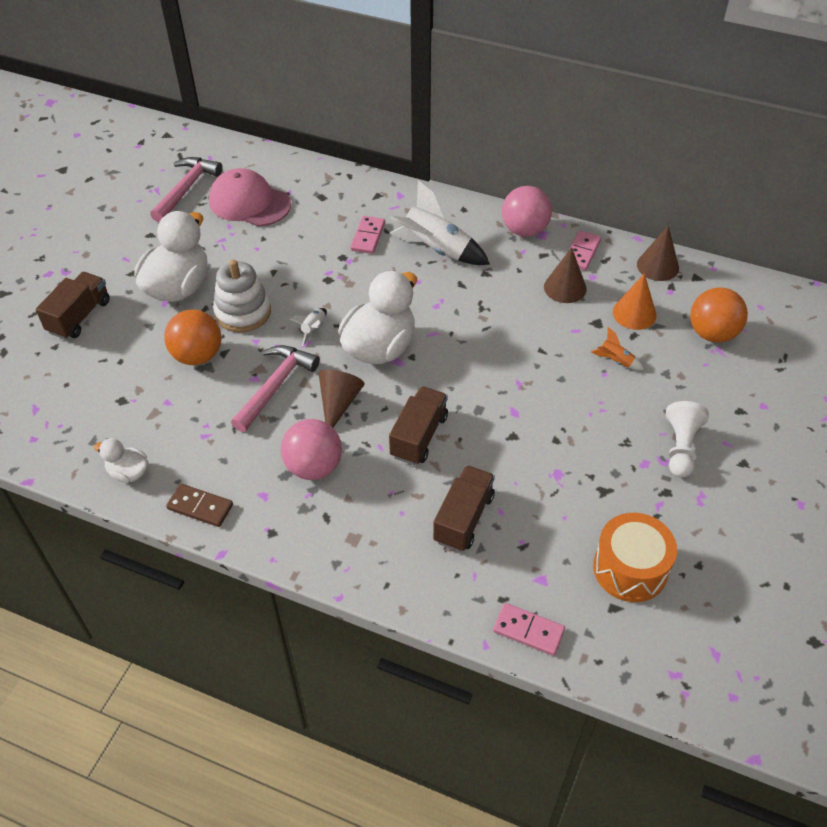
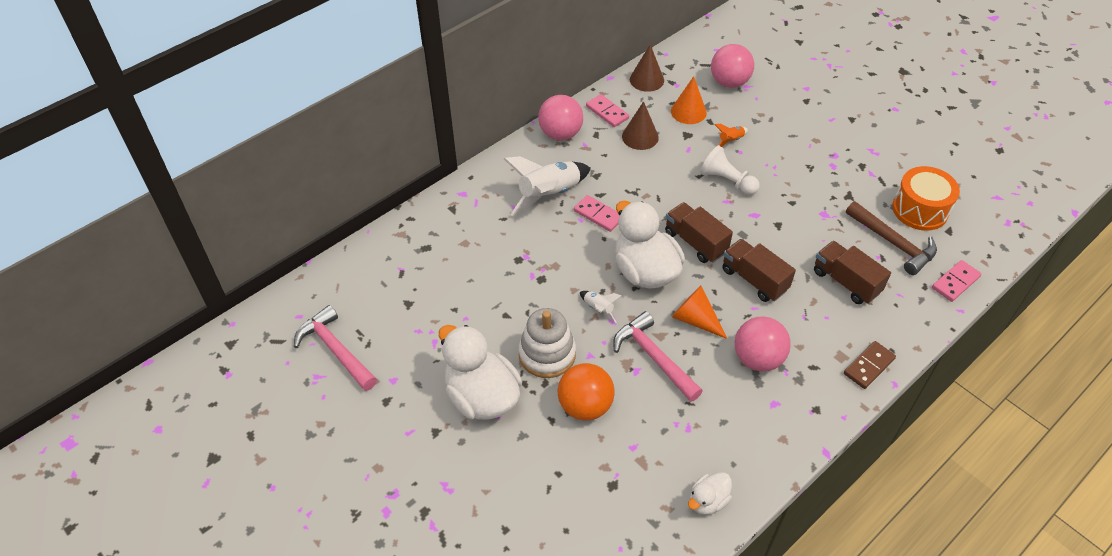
camera: 65 degrees left, 0 degrees up
(79, 316) = (473, 495): brown truck -> brown truck (695, 242)
(200, 507) = (770, 454): brown domino -> brown domino (869, 366)
(249, 202) = (395, 304): pink cap -> none
(339, 403) = (695, 319): brown cone -> orange cone
(368, 237) = (503, 233): pink domino -> pink domino (598, 215)
(554, 552) = (893, 243): none -> brown hammer
(681, 447) = (826, 142): white pawn -> white pawn (727, 181)
(712, 333) = (729, 82): orange ball -> pink ball

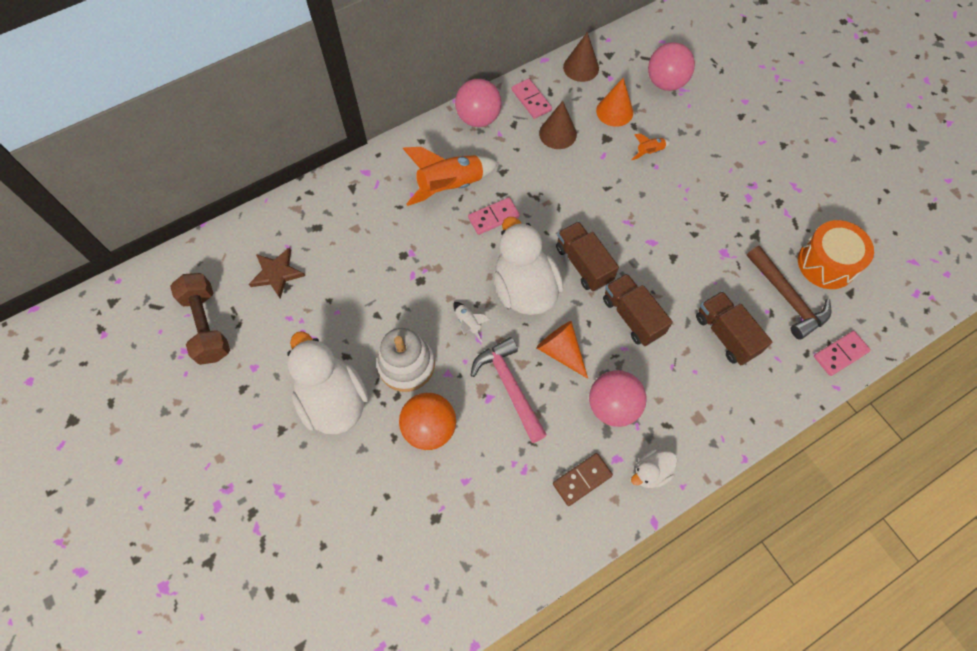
camera: 10 degrees right, 15 degrees up
(335, 350) = (207, 325): pink hammer -> brown dumbbell
(395, 293) = (277, 273): none -> brown star
(549, 195) = (450, 187): white rocket -> orange rocket
(598, 215) = (493, 217): pink domino -> pink domino turned 75 degrees counterclockwise
(707, 501) = (523, 553): white duck -> white duck (650, 472)
(727, 181) = (634, 198): white pawn -> none
(869, 366) = (723, 434): brown domino -> brown domino (582, 480)

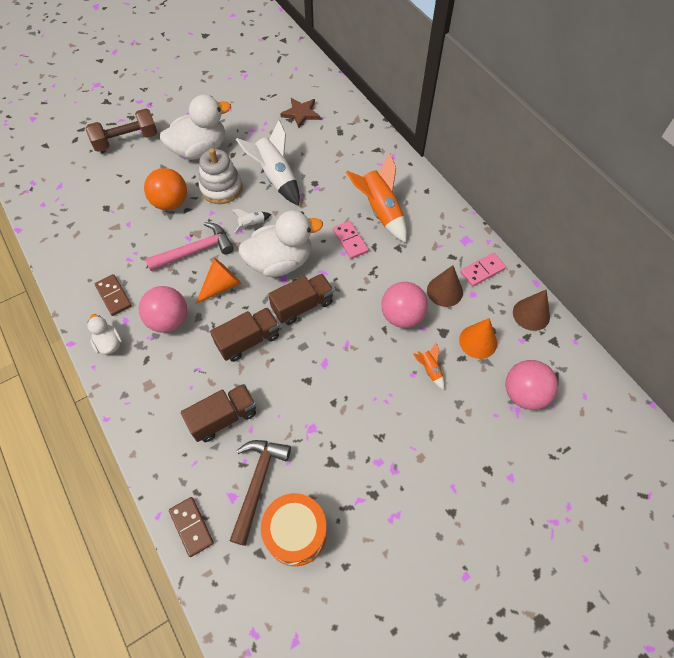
camera: 90 degrees right, 5 degrees down
(207, 325) = (262, 84): brown dumbbell -> brown dumbbell (126, 140)
(391, 300) = (276, 177): none -> white rocket
(478, 118) = (455, 230): pink ball -> pink ball (402, 316)
(787, 298) = (257, 483): brown hammer -> brown hammer turned 135 degrees clockwise
(840, 354) = (191, 527): pink domino -> brown domino

